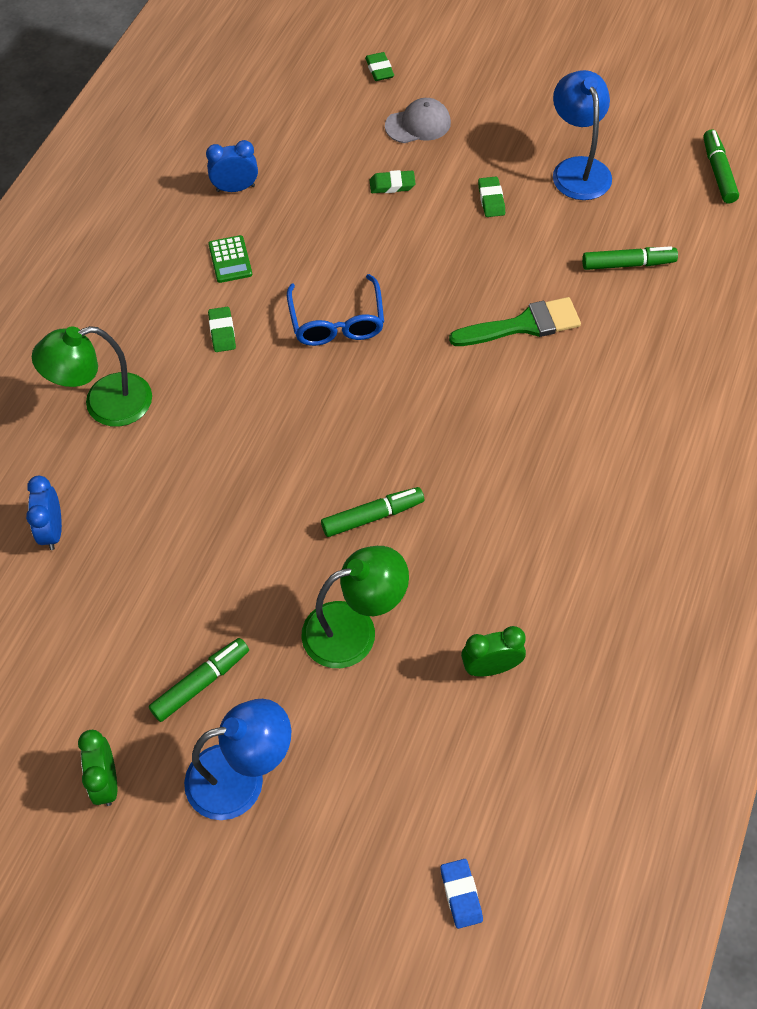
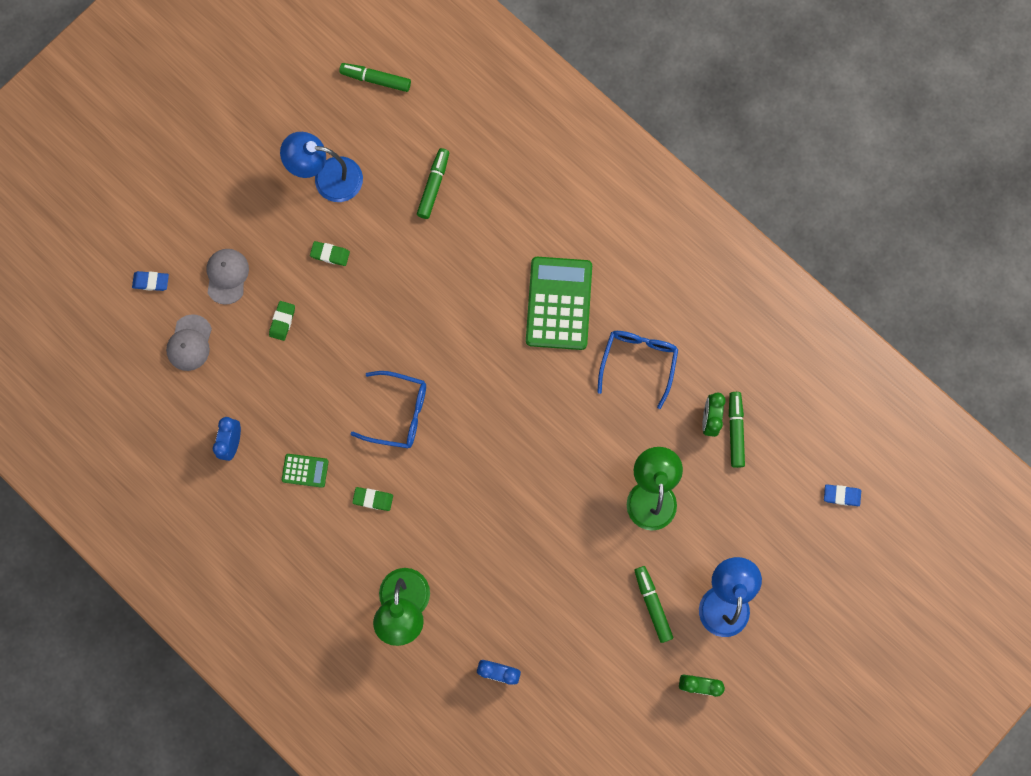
camera: 70 degrees left, 20 degrees up
(329, 119) = (190, 343): none -> grey cap
(373, 516) = (573, 450): green marker -> green marker (735, 430)
(379, 69) = (151, 282): green eraser -> blue eraser
(523, 325) = (457, 283): green brush -> none
(525, 552) = (638, 362): none -> blue glasses
(555, 437) = (559, 303): none -> green calculator

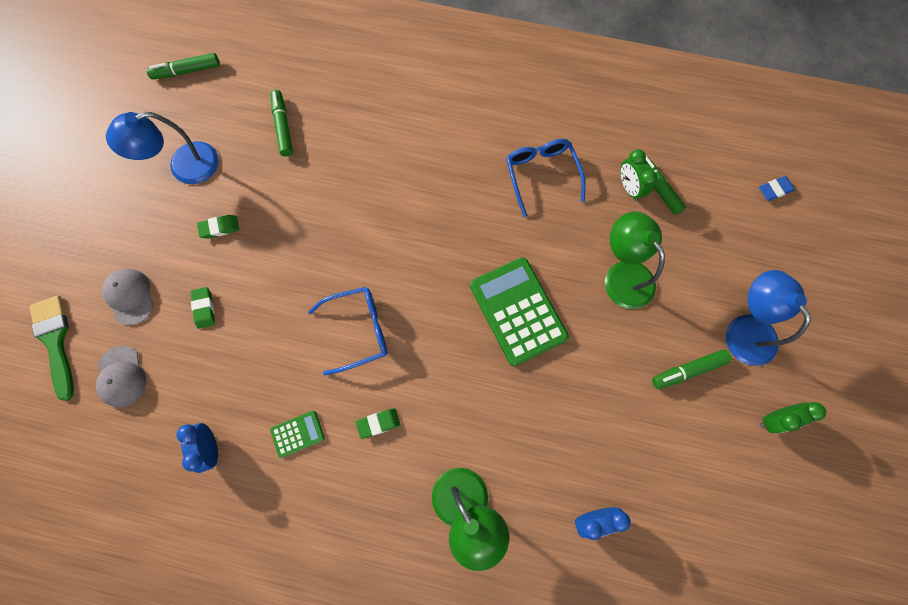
camera: 30 degrees left, 5 degrees down
(151, 282) = (55, 341): blue eraser -> green brush
(559, 303) = (446, 164): green calculator -> green calculator (518, 311)
(652, 604) = (688, 370): green marker -> green marker turned 60 degrees counterclockwise

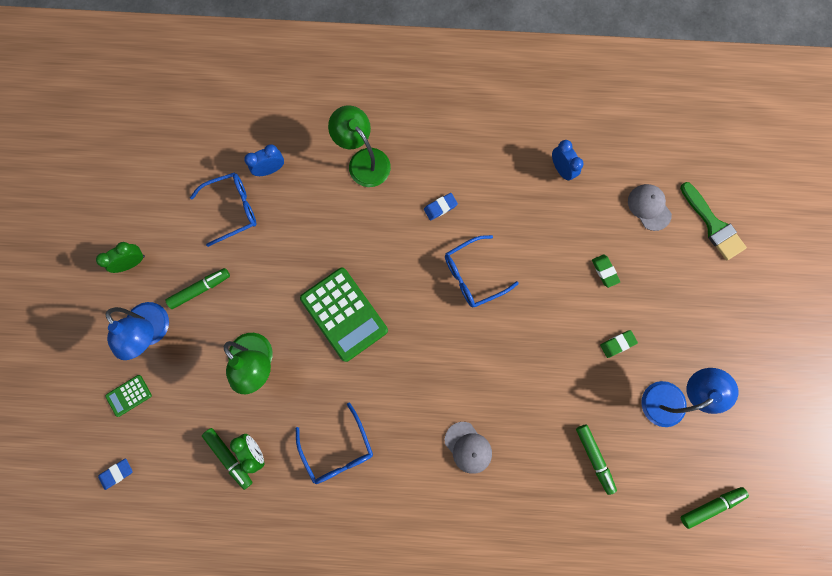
camera: 170 degrees right, 5 degrees up
(130, 296) = (669, 270): grey cap -> grey cap (468, 447)
(298, 434) = (499, 189): green calculator -> green calculator (129, 395)
(378, 423) = (440, 207): green eraser -> blue eraser
(646, 469) = (232, 209): none -> blue glasses

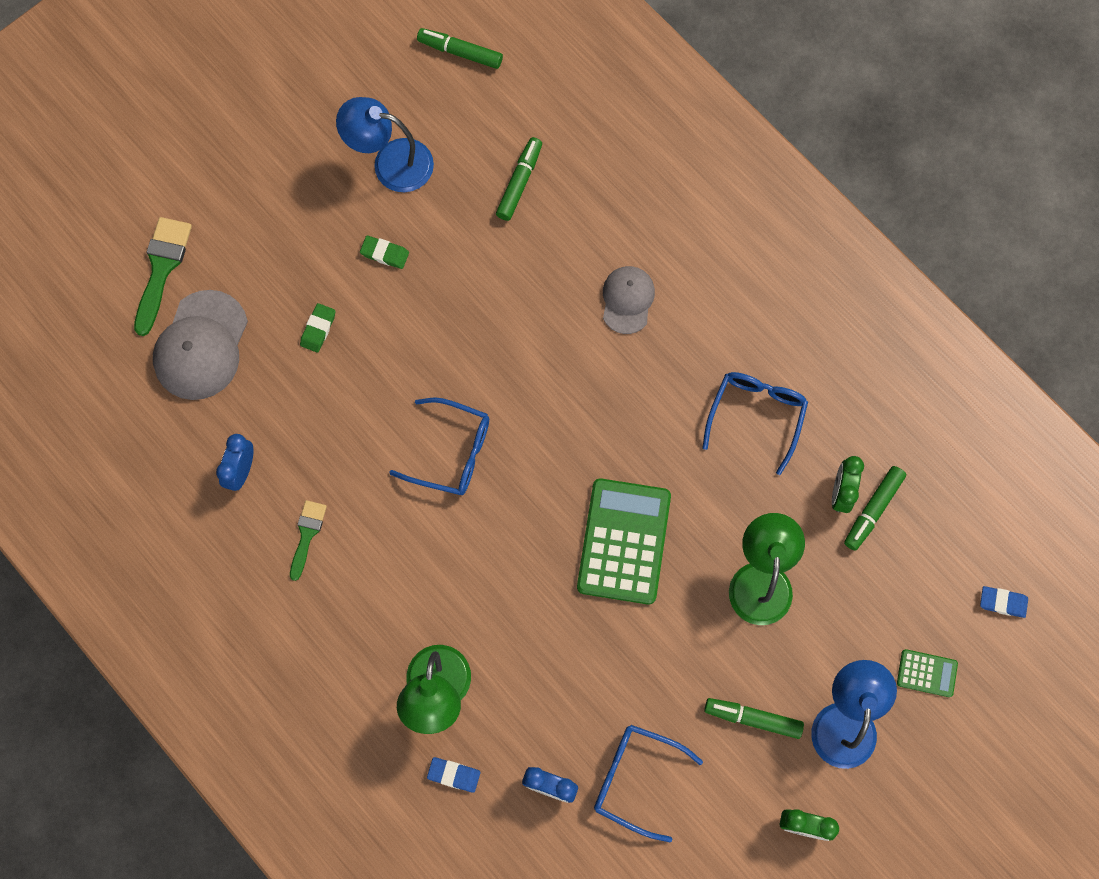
camera: 135 degrees left, 5 degrees down
(229, 457) = (873, 510): green marker -> green marker turned 150 degrees counterclockwise
(440, 207) = (410, 556): blue eraser -> blue eraser (454, 775)
(498, 171) = (307, 534): none -> green brush
(649, 207) = (201, 346): grey cap -> grey cap, size x1.62

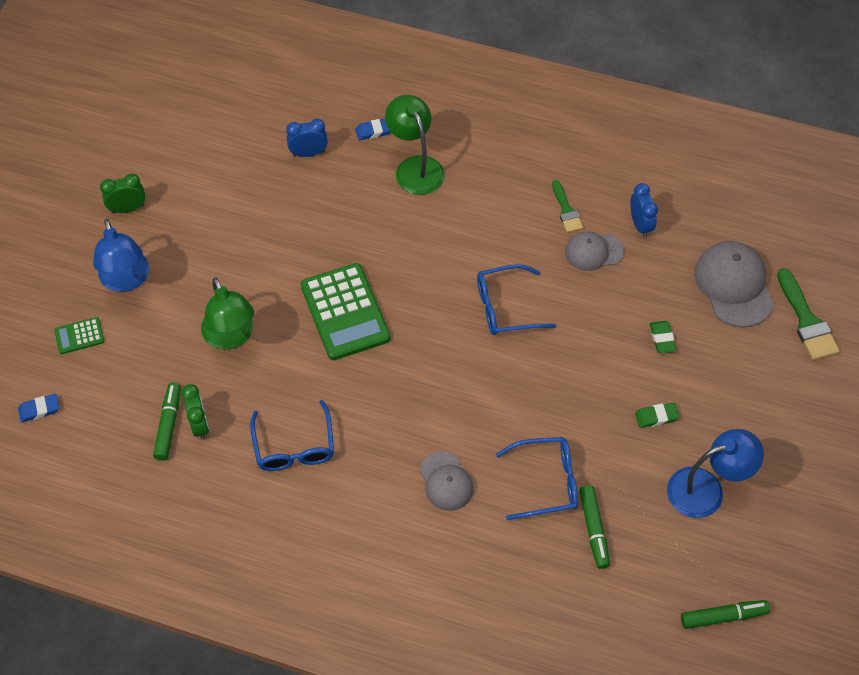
camera: 150 degrees right, 15 degrees down
(314, 466) = (594, 252): none -> grey cap
(636, 779) = (254, 182): blue glasses -> blue glasses (546, 482)
(752, 718) = (193, 251): green marker -> none

